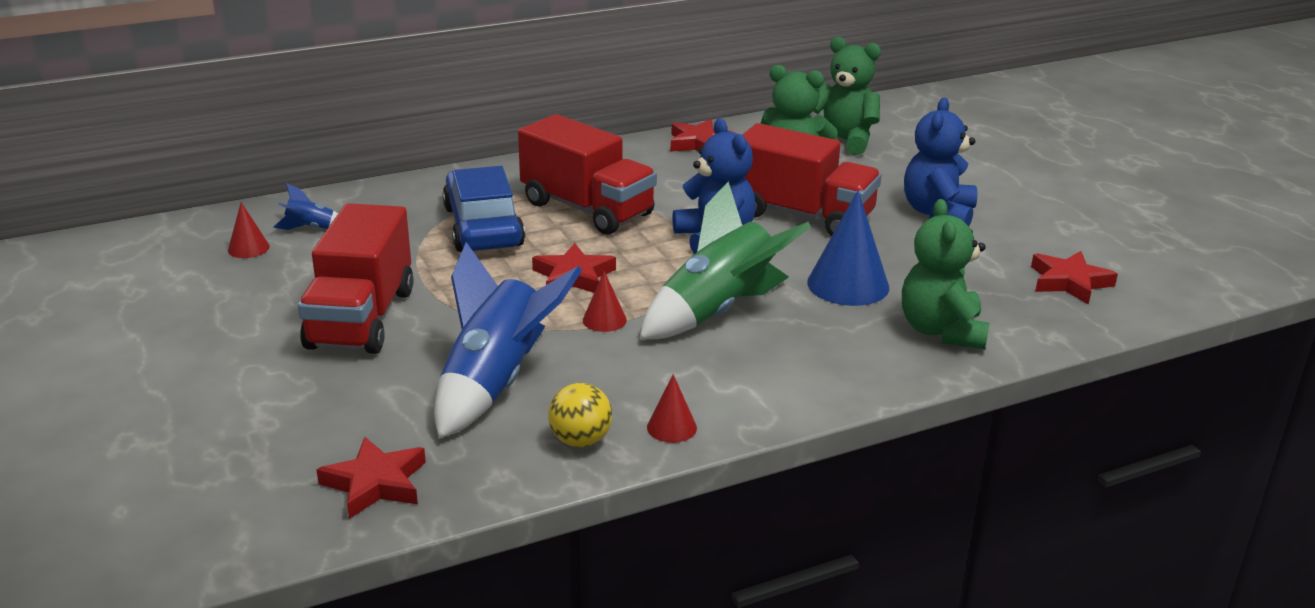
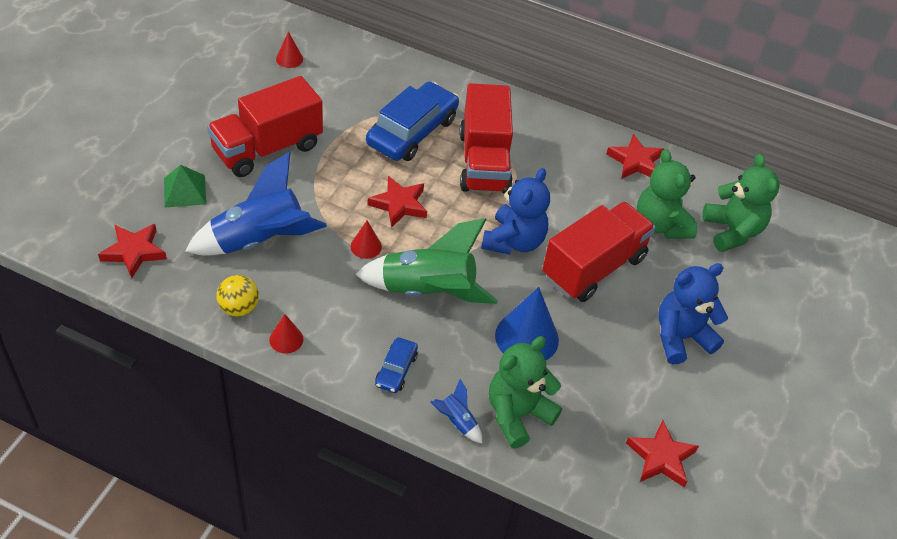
camera: 45 degrees right, 20 degrees up
(310, 228) = (334, 66): blue rocket -> blue rocket (457, 421)
(334, 402) = (185, 191): none -> green pyramid
(802, 216) = (593, 267): red truck -> red truck turned 120 degrees counterclockwise
(803, 375) = (396, 370): none -> blue car

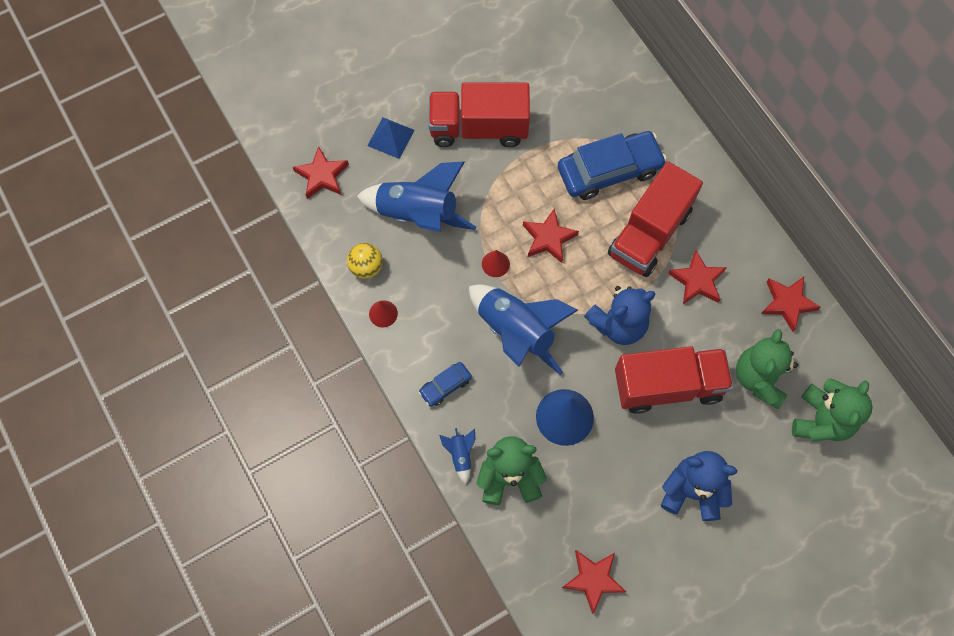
camera: 40 degrees right, 20 degrees up
(185, 191) = (391, 138): green pyramid -> blue pyramid
(289, 59) = (555, 42): red cone -> none
(428, 292) = (515, 332): green rocket -> blue rocket
(552, 178) = (697, 281): none -> red star

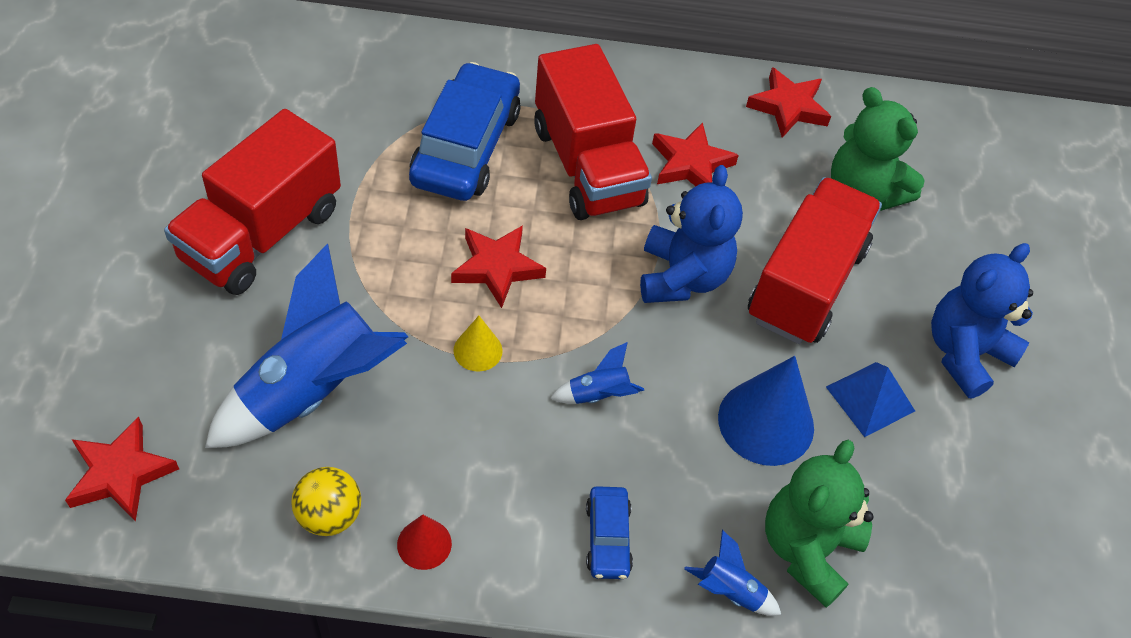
camera: 60 degrees left, 15 degrees down
(391, 138) = (161, 343): blue pyramid -> blue pyramid (870, 398)
(495, 264) = (478, 350): red cone -> yellow cone
(515, 332) = (598, 395): blue rocket -> blue rocket, size x0.43
(593, 579) = (1022, 546): red star -> none
(821, 420) = (956, 174): green teddy bear -> none

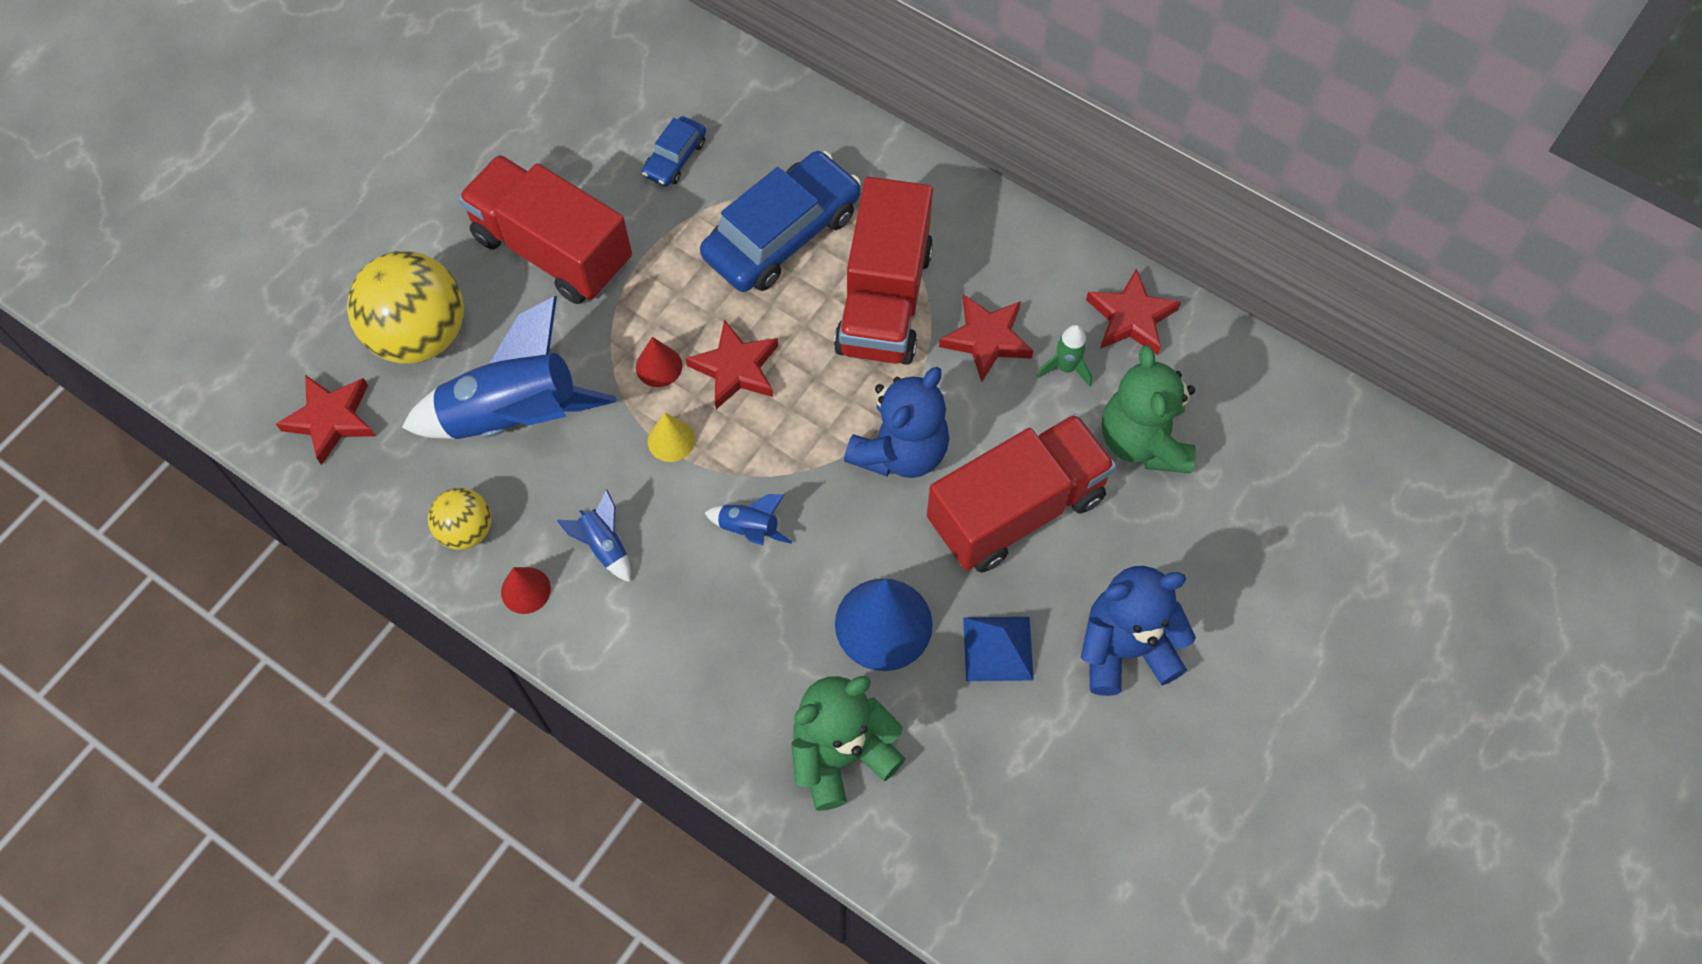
camera: 35 degrees right, 10 degrees up
(171, 358) = (420, 335): none -> yellow ball
(261, 234) = (553, 250): red truck -> red truck turned 60 degrees clockwise
(425, 293) = (659, 366): none -> red cone
(608, 538) = (676, 659): blue car -> blue car (675, 158)
(730, 591) = (748, 755): blue rocket -> blue rocket (604, 546)
(766, 161) = (1066, 368): none -> green rocket

